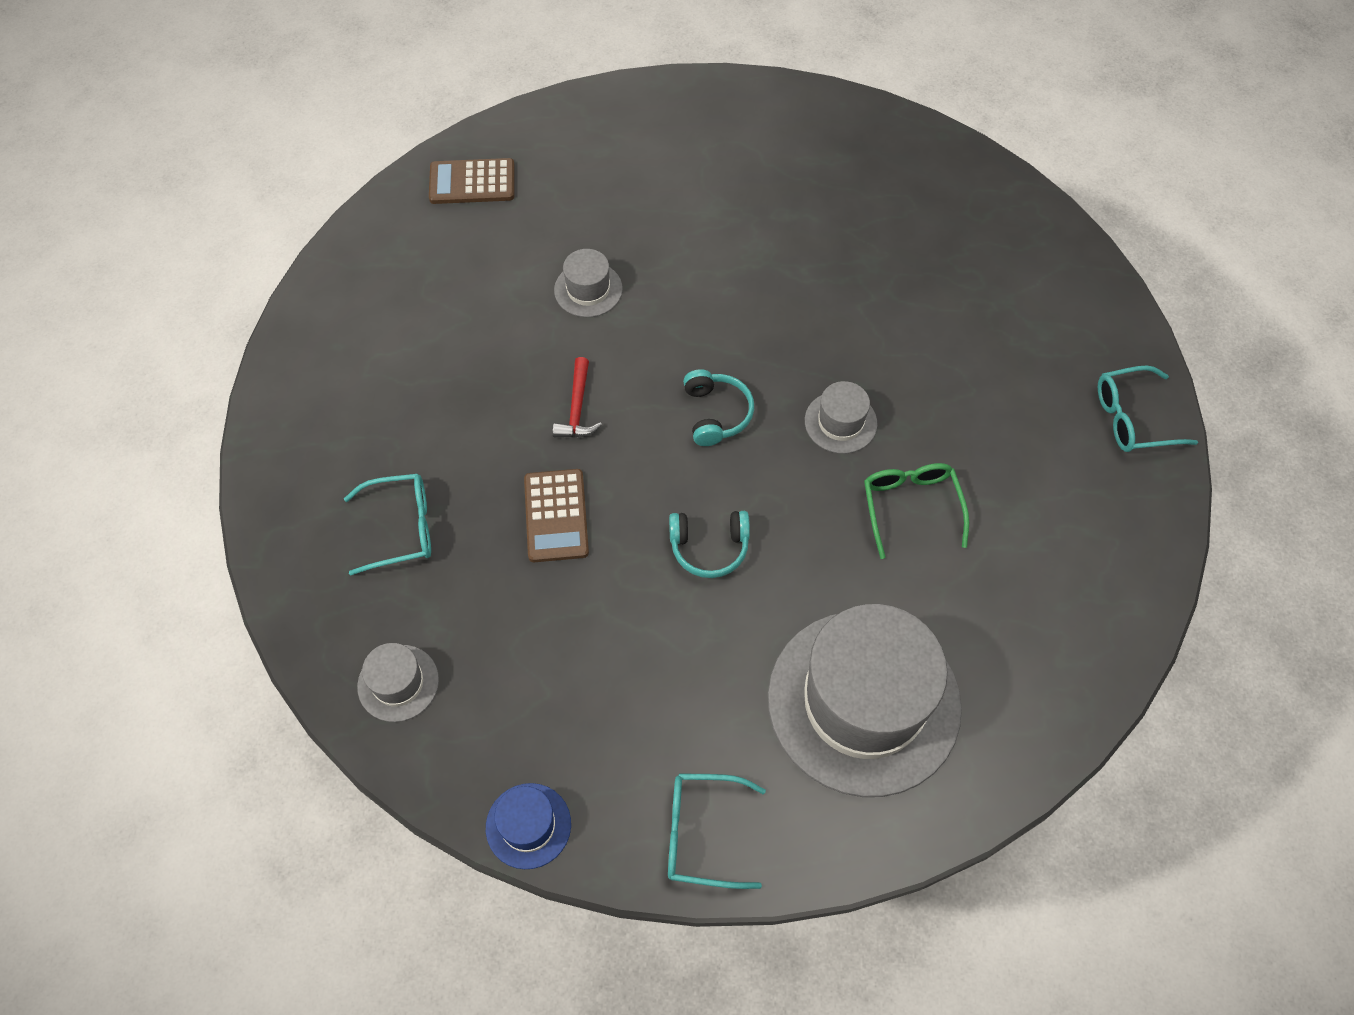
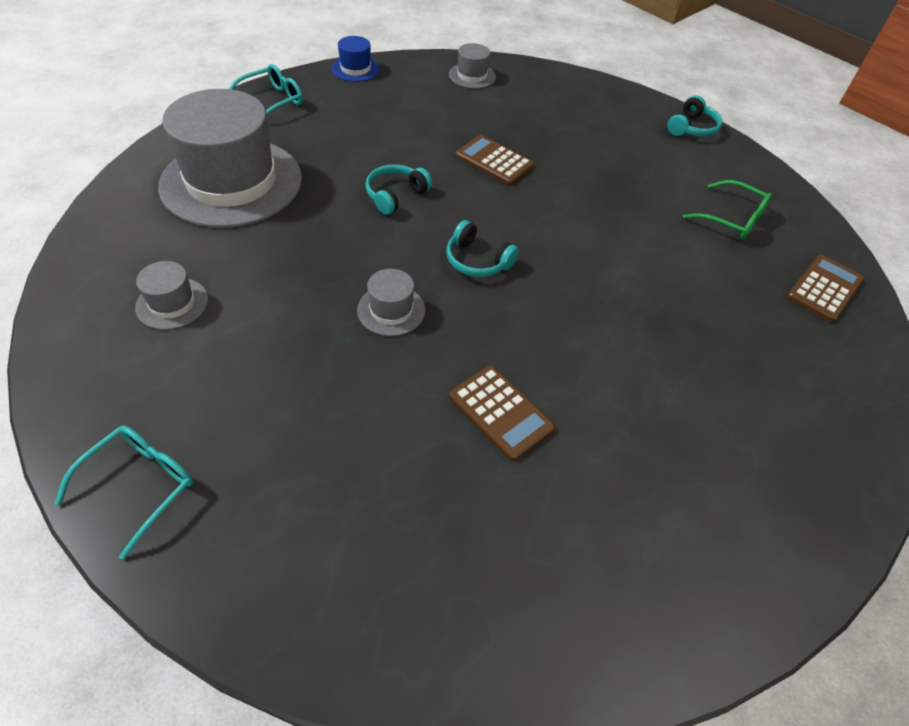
camera: 130 degrees right, 10 degrees down
(285, 397) = (691, 128): none -> turquoise headphones
(401, 528) = (555, 117): turquoise glasses -> none
(577, 408) = (557, 211): red hammer -> none
(588, 289) = (653, 276): grey hat -> grey hat (172, 303)
(841, 287) = (500, 412): none -> brown calculator
(911, 507) = (289, 290): green glasses -> green glasses (732, 219)

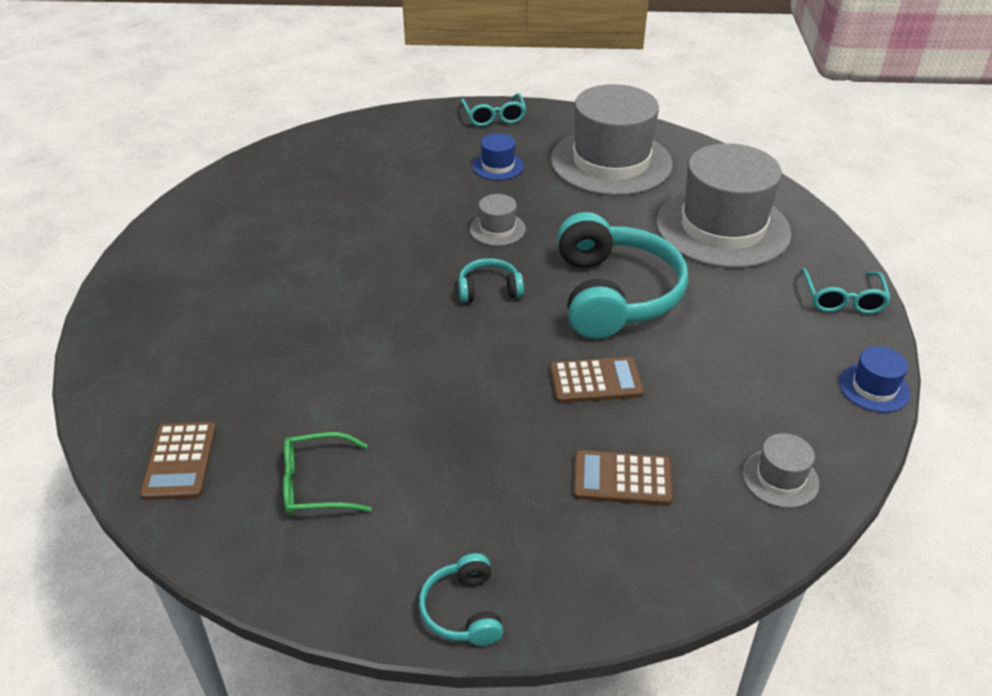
camera: 140 degrees right, 10 degrees down
(172, 303) = (611, 162): grey hat -> grey hat, size x2.36
(272, 390) = (498, 166): none -> blue hat
(395, 195) = (614, 294): turquoise headphones -> turquoise headphones, size x2.21
(500, 412) = (368, 224): brown calculator -> brown calculator (622, 479)

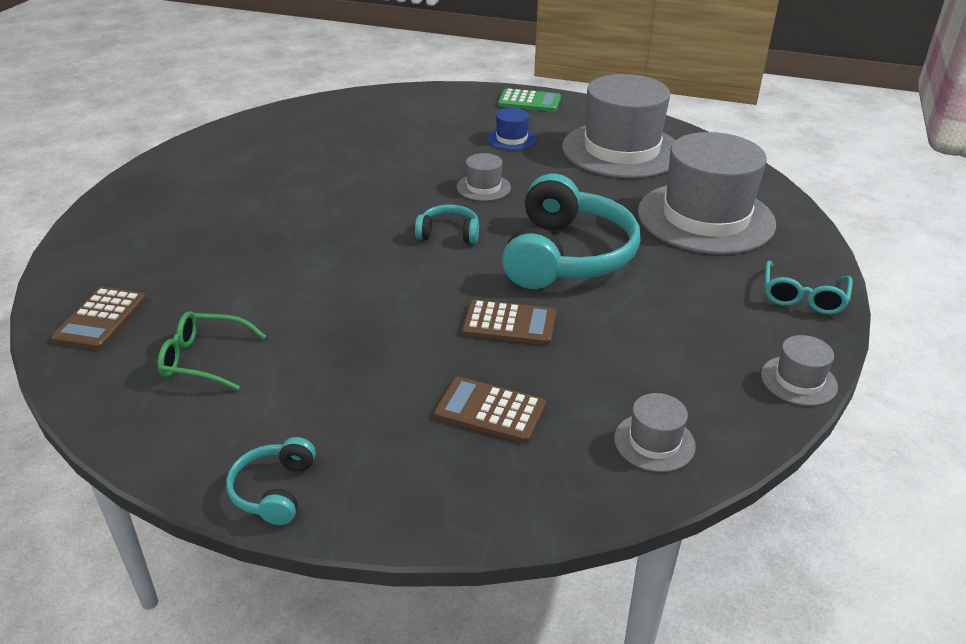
camera: 15 degrees right, 5 degrees down
(494, 117) = (529, 101): turquoise glasses -> green calculator
(874, 388) = (798, 380): blue hat -> grey hat

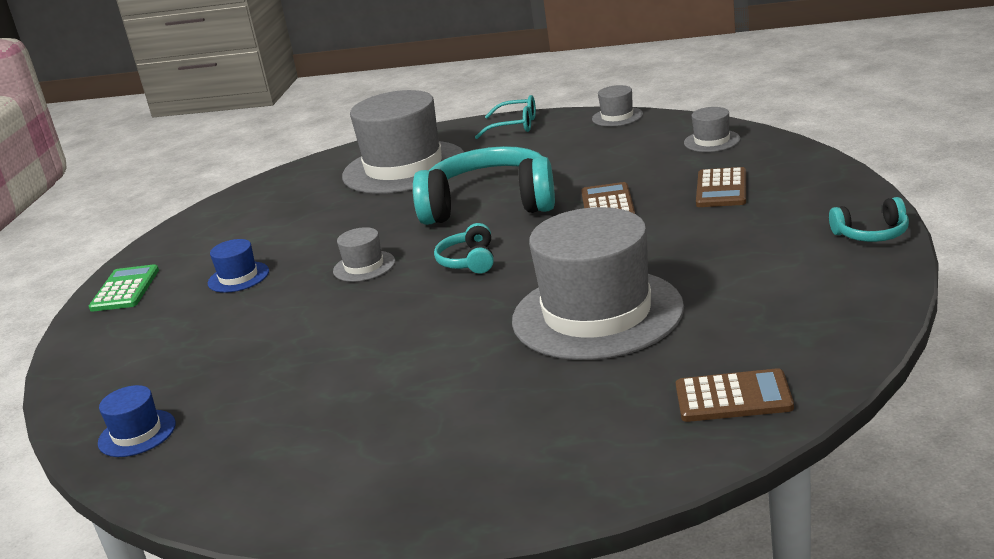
camera: 95 degrees left, 10 degrees down
(204, 359) = (752, 314): green glasses -> none
(319, 113) = (137, 433): none -> blue hat
(621, 150) = (267, 219): grey hat -> grey hat (597, 314)

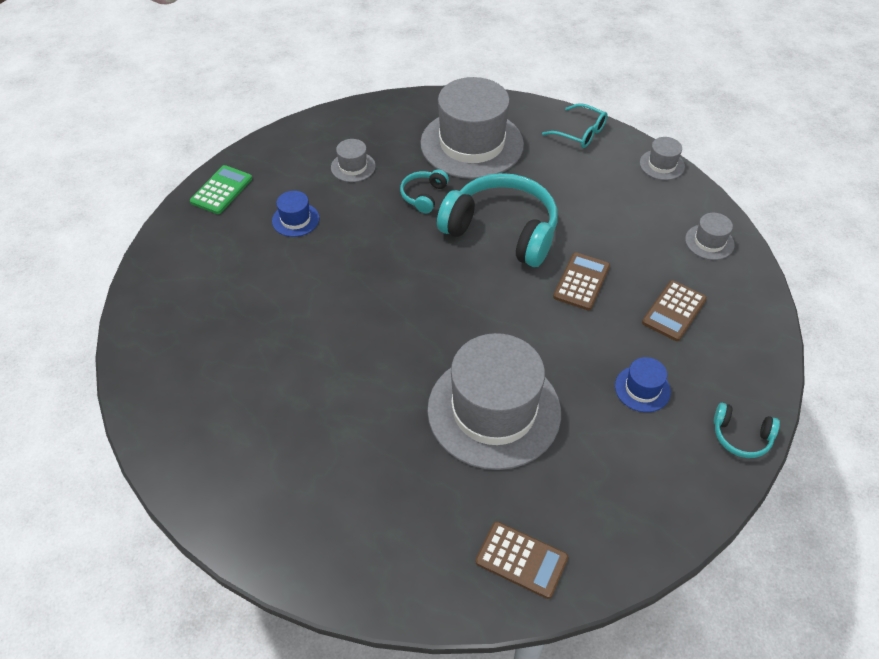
camera: 20 degrees right, 25 degrees up
(137, 433) = (157, 359): blue hat -> blue hat (642, 389)
(364, 266) = (379, 257): grey hat -> grey hat (353, 167)
(469, 261) = (448, 293): turquoise headphones -> turquoise headphones (424, 196)

